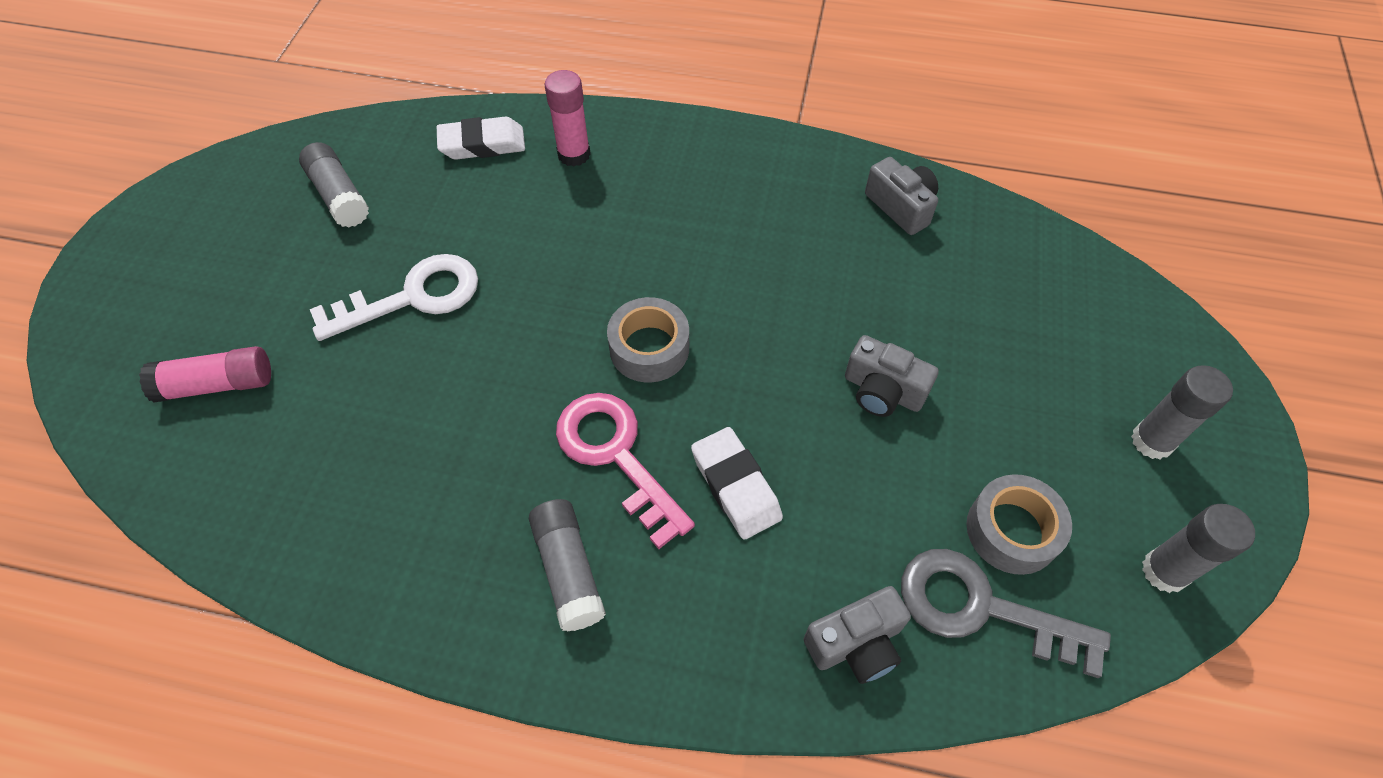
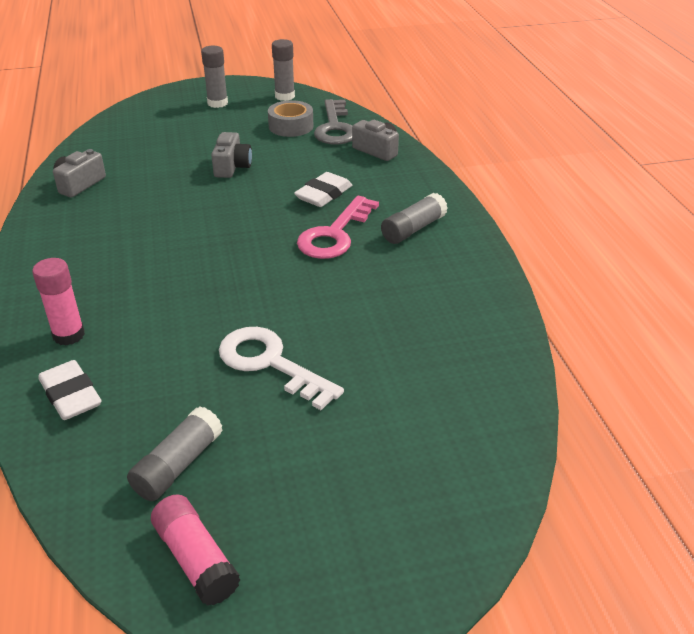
camera: 115 degrees left, 20 degrees down
(217, 384) = (419, 433): pink glue stick -> pink glue stick (196, 559)
(649, 348) = (250, 244): grey tape -> none

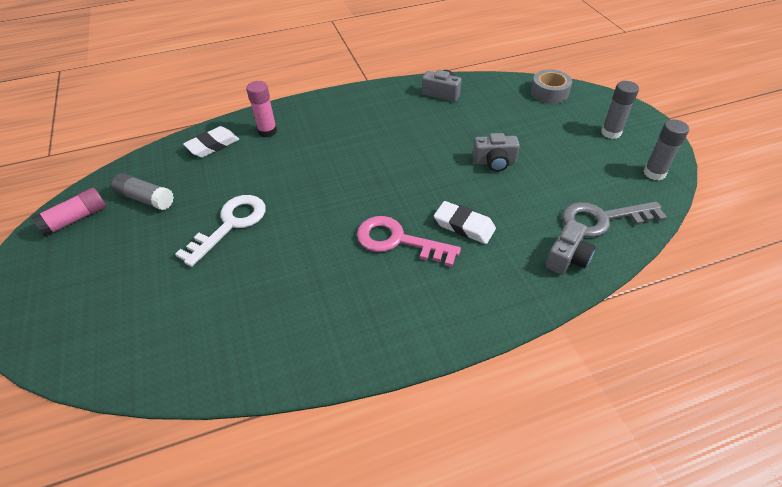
camera: 85 degrees right, 10 degrees up
(291, 126) = (589, 186): grey tape -> grey tape (549, 92)
(413, 229) = (416, 297): grey glue stick -> none

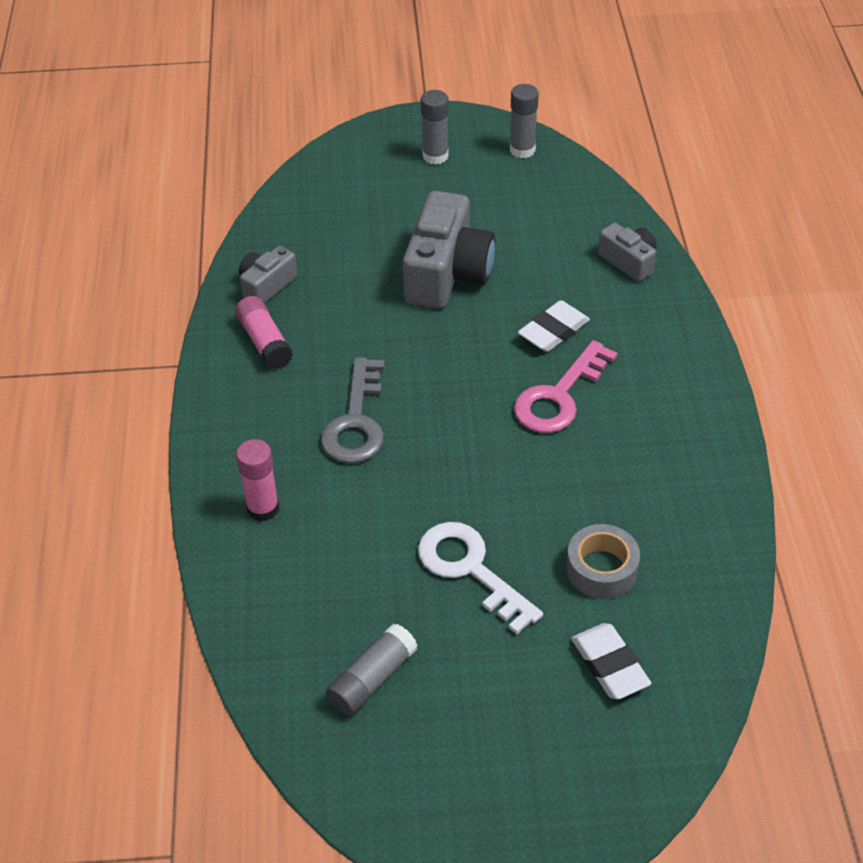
camera: 75 degrees left, 0 degrees up
(75, 219) = (386, 779): pink glue stick -> pink glue stick (265, 342)
(213, 145) = (268, 585): white eraser -> white eraser (609, 665)
(494, 162) = (447, 273): grey camera -> grey camera, size x1.87
(549, 92) = (323, 180): grey tape -> grey tape (601, 569)
(603, 219) = (581, 215): grey key -> grey key (356, 421)

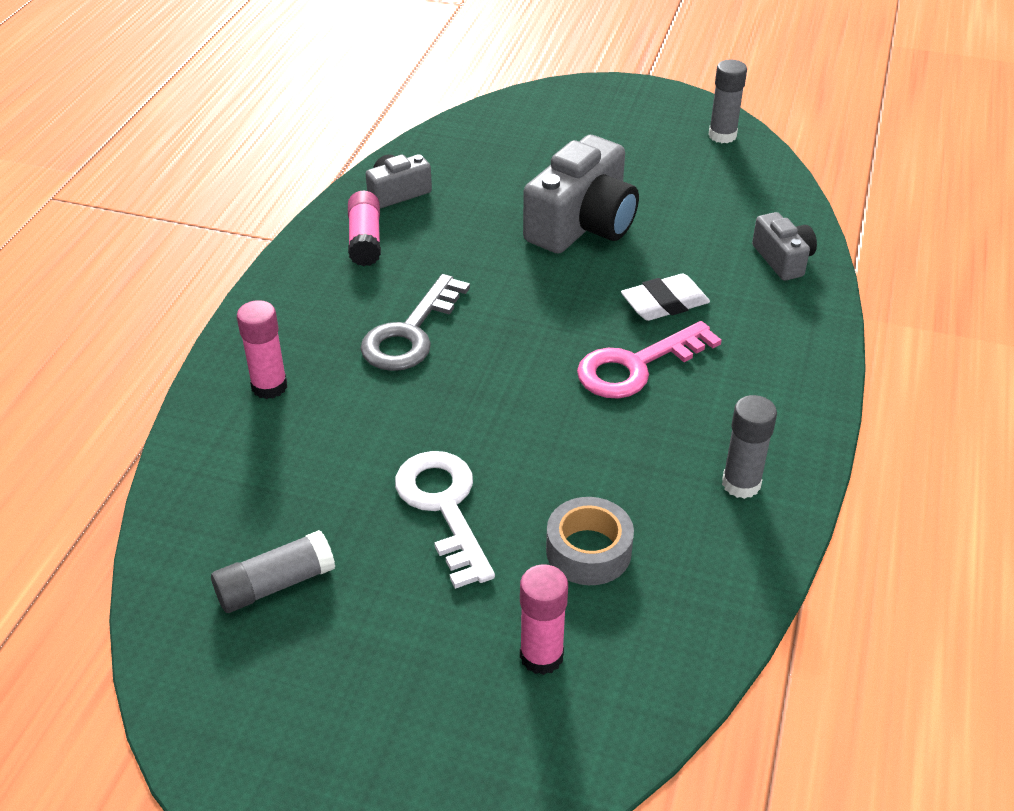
camera: 20 degrees right, 5 degrees down
(435, 156) = (629, 122): grey glue stick -> grey glue stick (741, 484)
(609, 665) = (541, 656): white eraser -> pink glue stick

